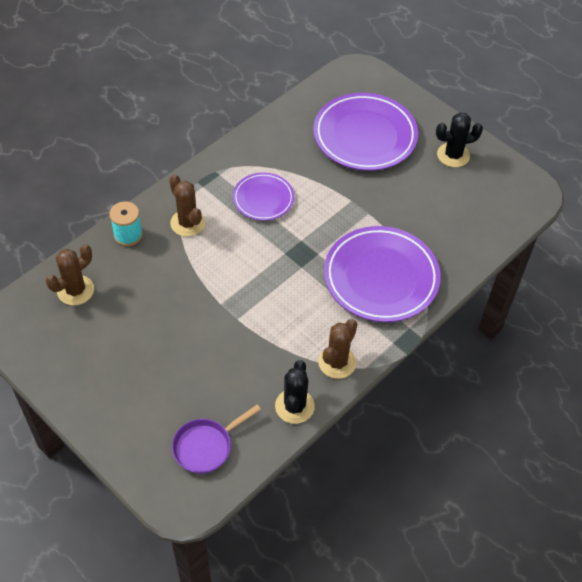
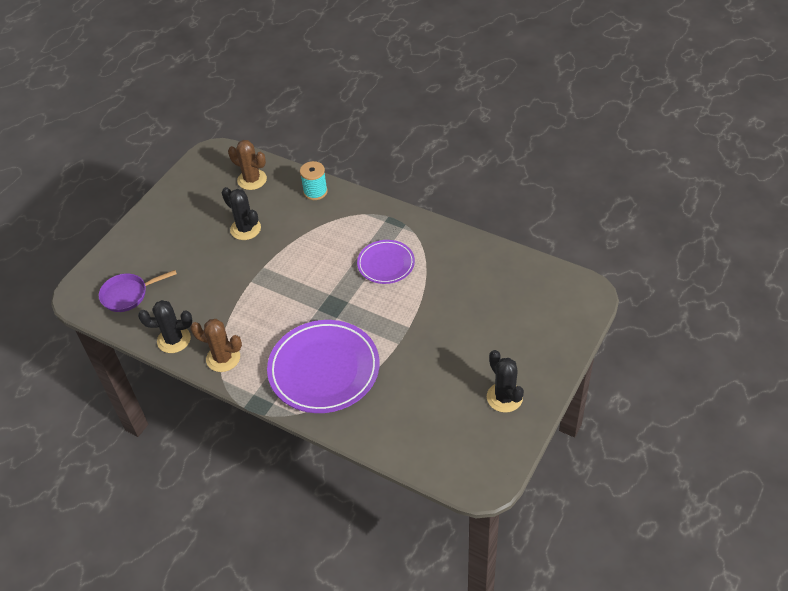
camera: 80 degrees right, 5 degrees down
(154, 310) = (245, 229): none -> black cactus
(187, 223) = (340, 223): brown cactus -> none
(206, 446) = (128, 294): purple pan -> purple pan turned 60 degrees counterclockwise
(365, 136) = (497, 319): purple plate -> none

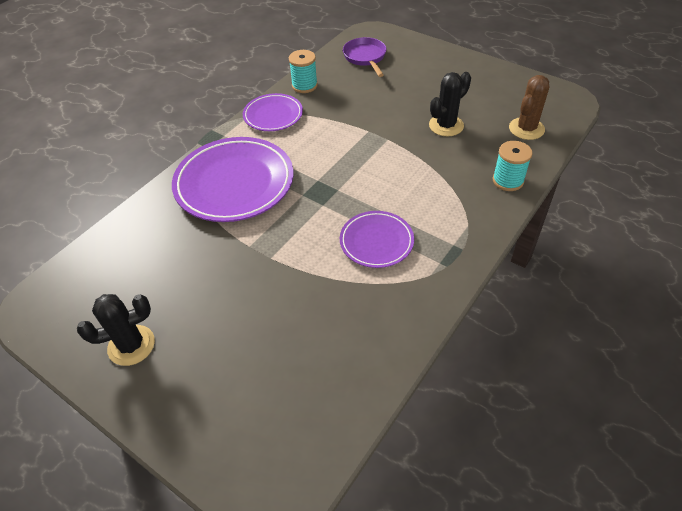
camera: 95 degrees right, 0 degrees up
(174, 340) = (304, 85): black cactus -> turquoise spool
(223, 358) = (273, 115): brown cactus -> purple plate

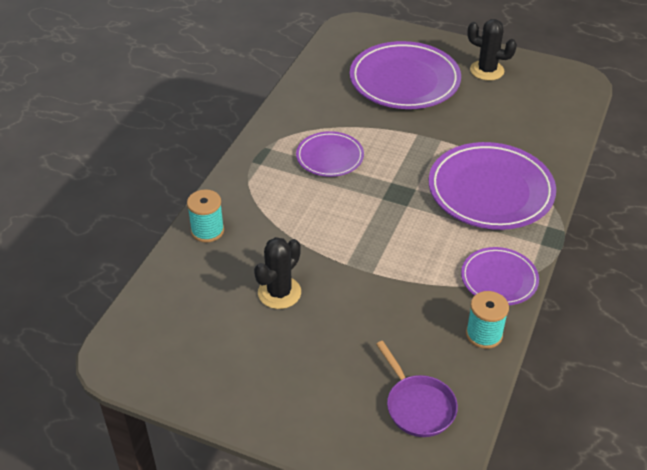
camera: 165 degrees right, 5 degrees down
(131, 345) = (487, 70): black cactus -> black cactus turned 60 degrees clockwise
(247, 345) = (404, 81): none -> purple plate
(526, 129) = (180, 301): brown cactus -> none

